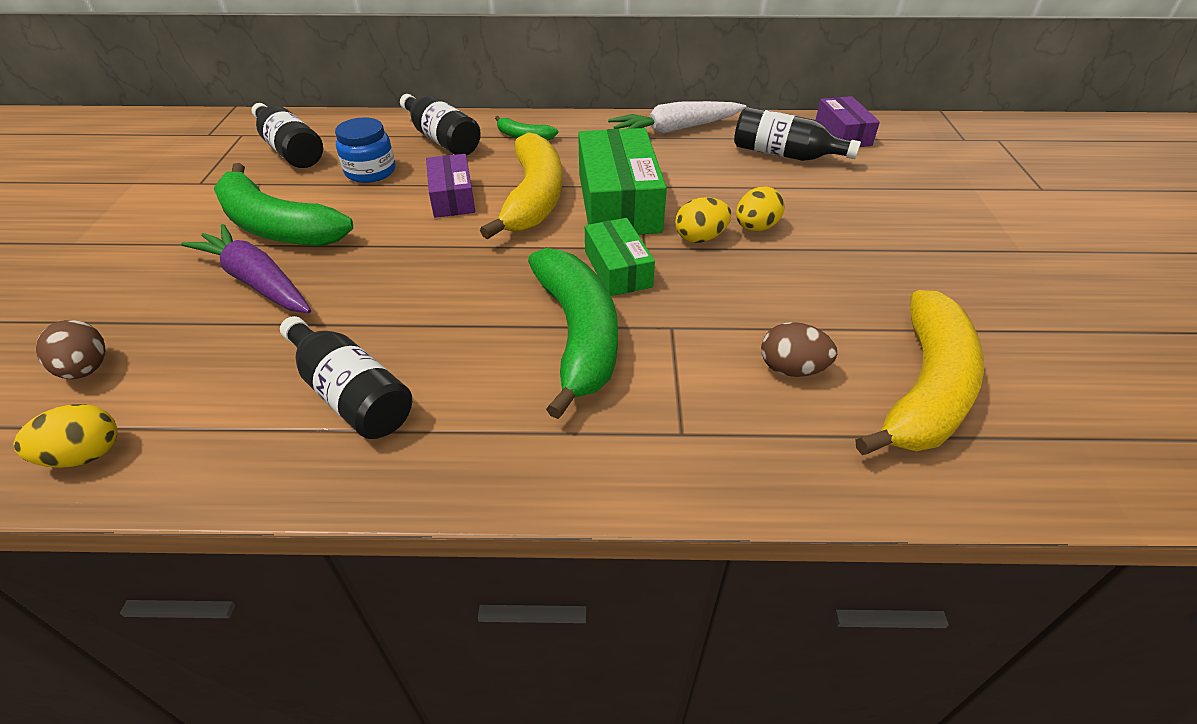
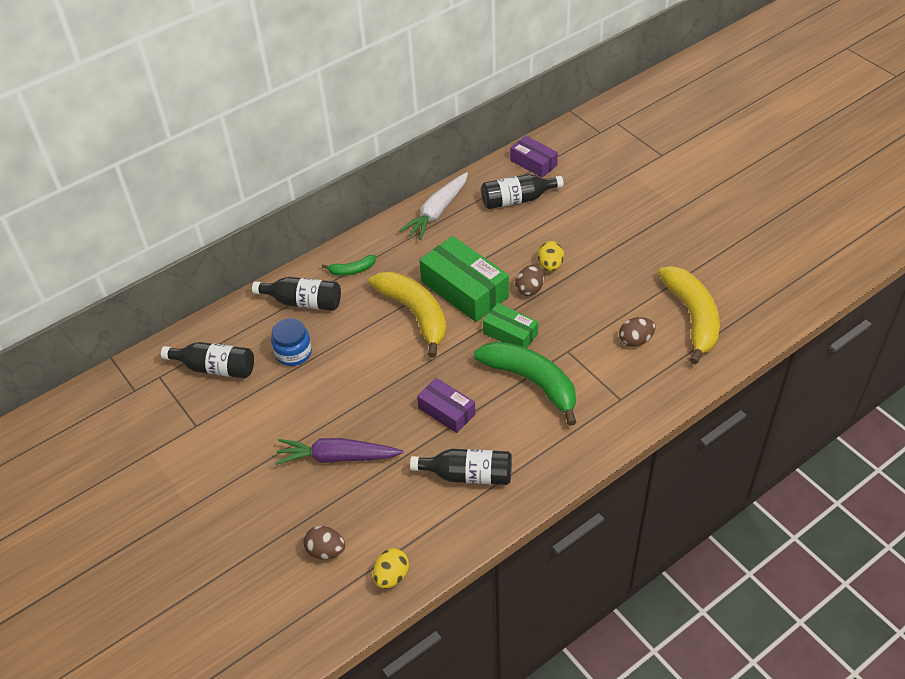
camera: 35 degrees left, 5 degrees up
(276, 226) = (295, 422): green banana -> none
(452, 197) = (369, 341): purple box -> purple box (447, 411)
(700, 238) = (530, 289): yellow egg -> brown egg

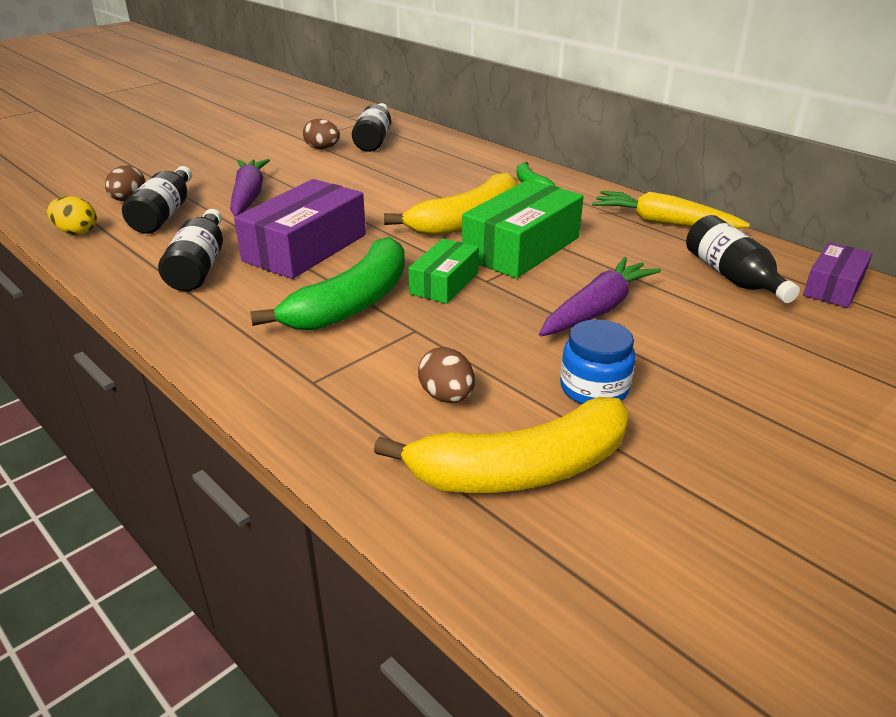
camera: 80 degrees right, 15 degrees down
(293, 353) = (397, 167): blue jar -> blue jar (594, 388)
(303, 302) = (472, 165): black bottle -> black bottle (165, 214)
(437, 212) = (663, 222): white carrot -> yellow carrot
(447, 411) = (305, 248): purple box -> purple box, size x1.72
(530, 289) = (539, 294): brown egg -> brown egg (322, 148)
(550, 265) = (597, 309): yellow egg -> purple carrot

